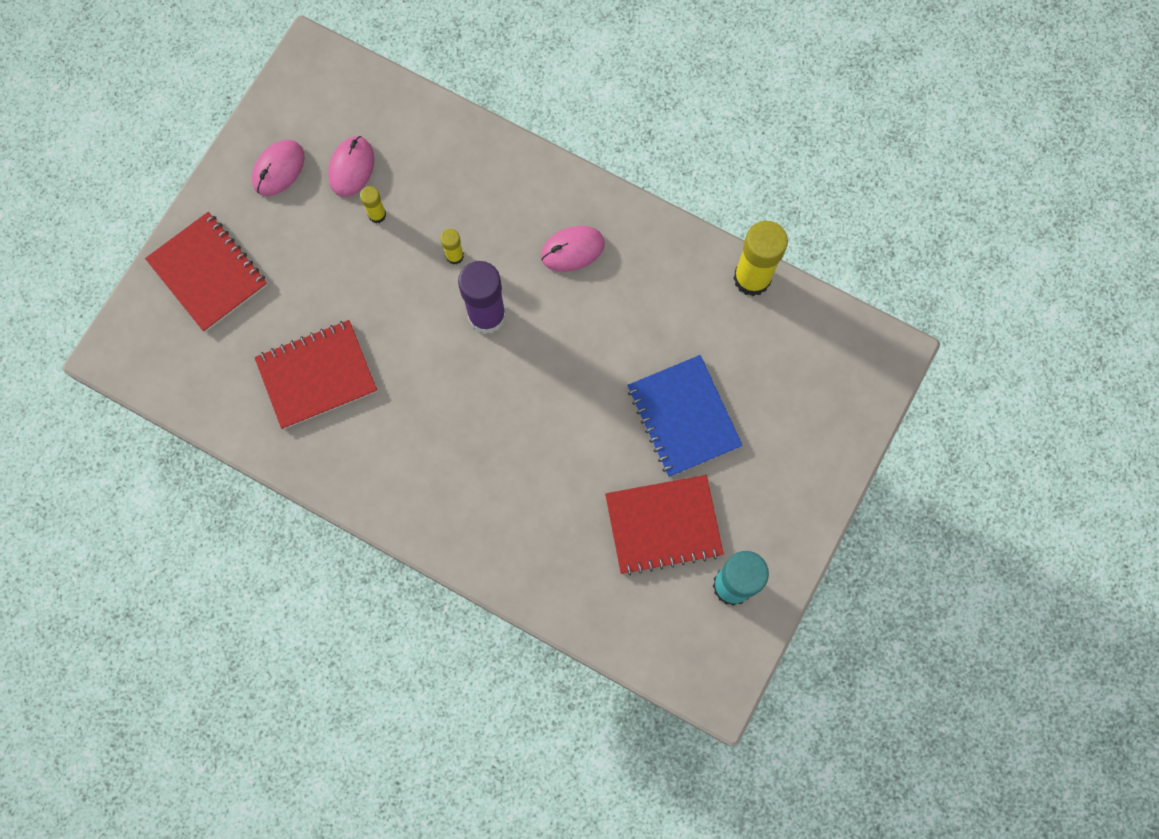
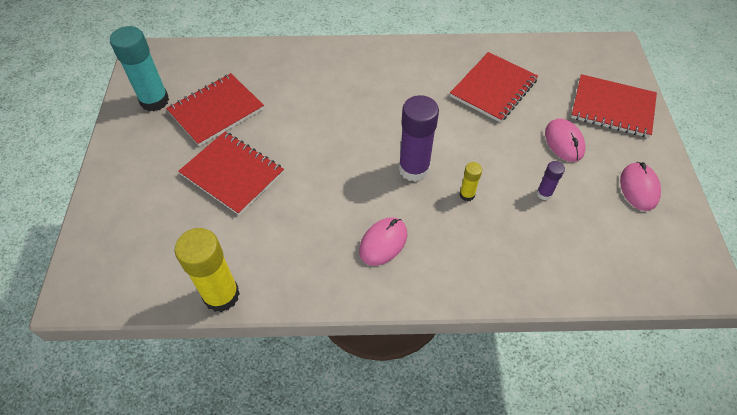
camera: 150 degrees right, 20 degrees down
(351, 168) = (592, 215): pink mouse -> pink mouse (564, 142)
(377, 215) = (544, 193): yellow glue stick -> purple glue stick
(684, 417) = (232, 174): blue notebook -> red notebook

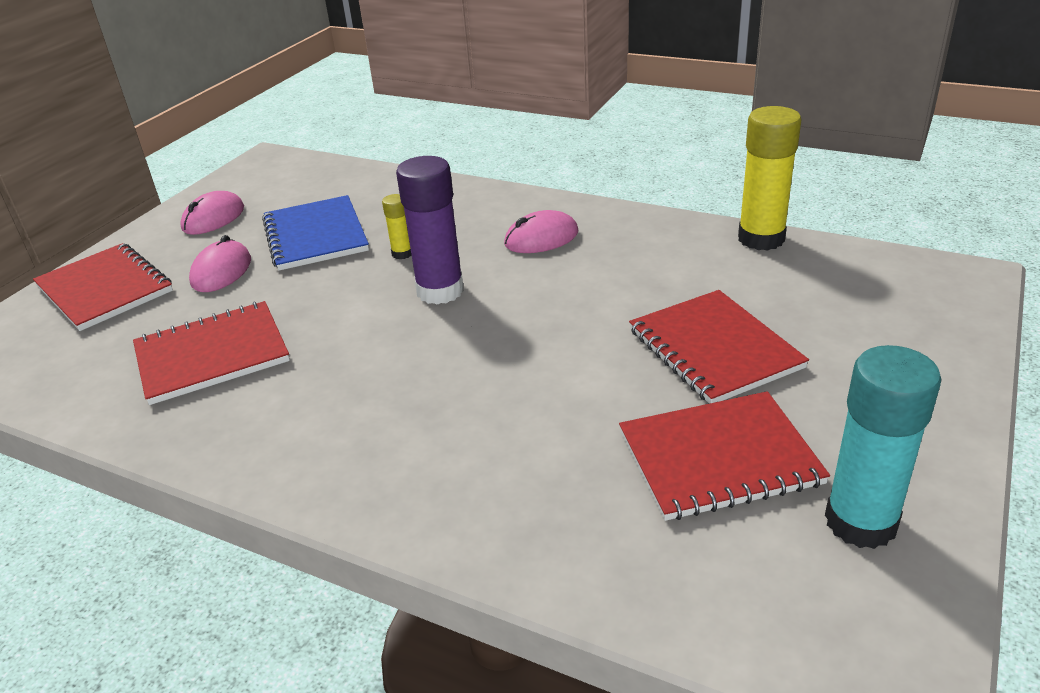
camera: 150 degrees left, 20 degrees down
(544, 193) = (316, 235): purple glue stick -> blue notebook

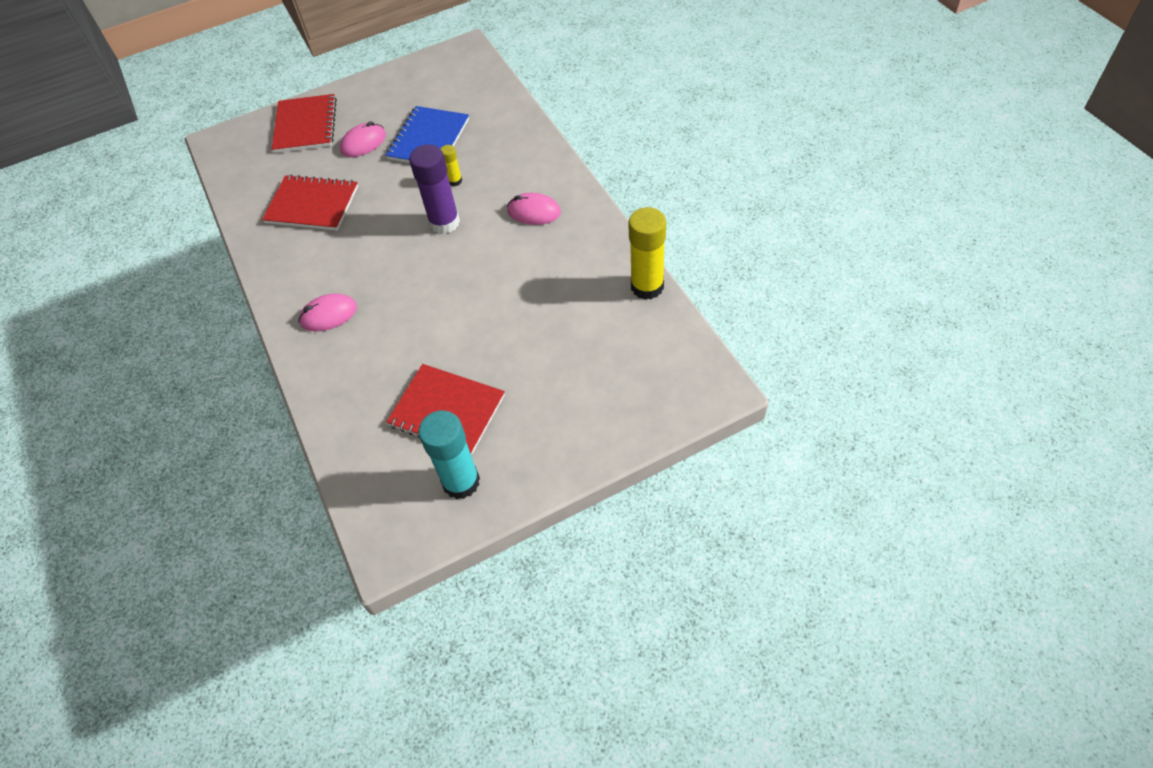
camera: 40 degrees right, 20 degrees up
(213, 218) = (395, 93): pink mouse -> pink mouse (328, 315)
(714, 349) = (523, 348): red notebook -> none

